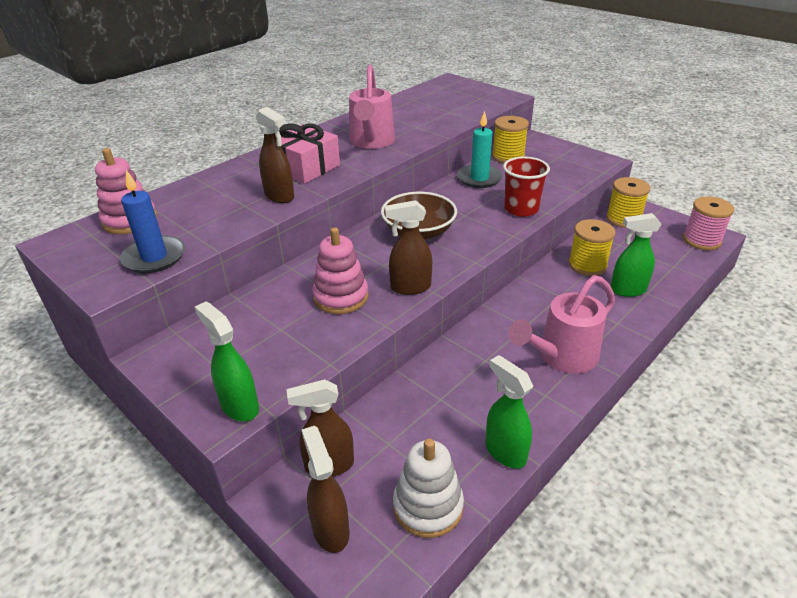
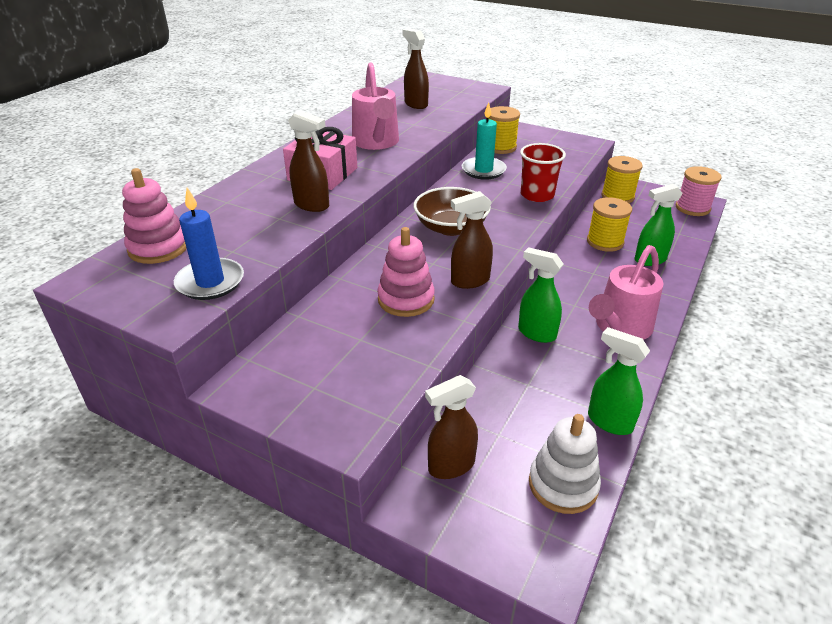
camera: 15 degrees left, 0 degrees up
(239, 406) = (358, 420): green spray bottle -> green spray bottle (536, 333)
(330, 529) = (481, 525): brown spray bottle -> brown spray bottle (415, 104)

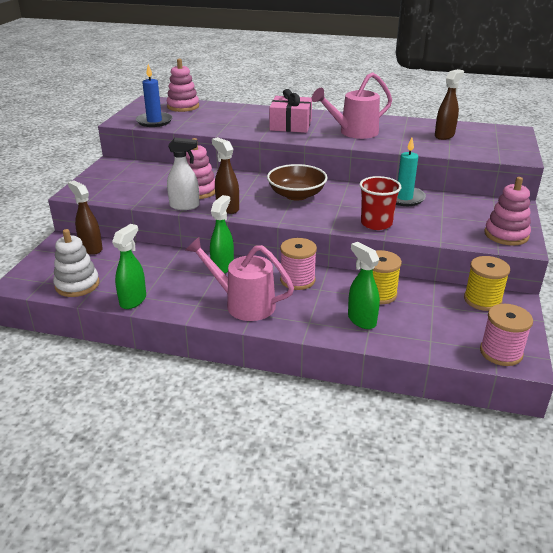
camera: 75 degrees right, 5 degrees down
(312, 205) = (246, 129): brown spray bottle -> none
(451, 316) = (185, 206): none -> white spray bottle
(500, 147) = (460, 201): yellow spool -> none
(571, 144) = (506, 235): none -> pink stacking toy
(574, 283) = (297, 280): none -> pink spool

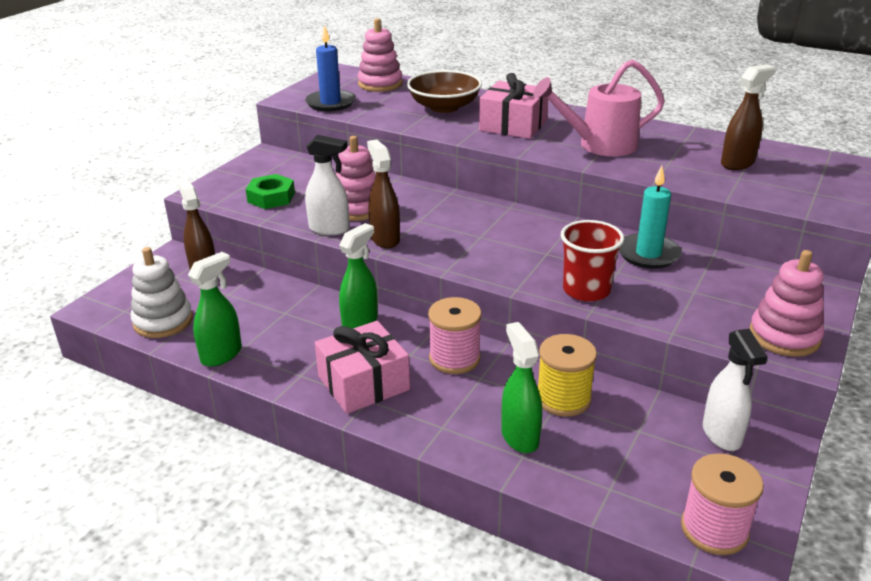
camera: 15 degrees right, 0 degrees up
(131, 190) = (271, 197): none -> green nut
(243, 303) = (363, 383): pink watering can -> pink gift
(296, 195) = (491, 230): brown bowl -> brown bowl (444, 107)
(482, 300) = (722, 435): yellow spool -> white spray bottle

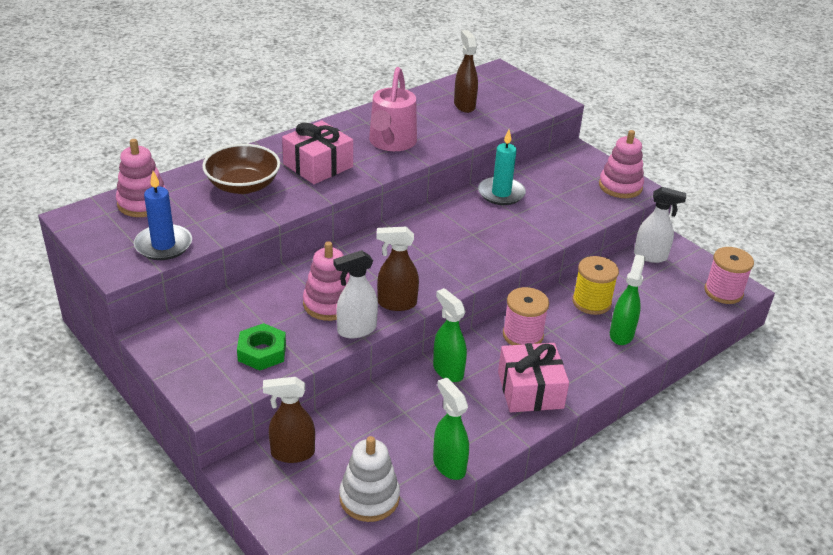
camera: 70 degrees left, 5 degrees up
(329, 229) = (356, 330): white spray bottle -> white spray bottle turned 150 degrees counterclockwise
(519, 436) = (621, 334): green spray bottle -> green spray bottle turned 105 degrees clockwise
(586, 290) = (532, 235): red cup -> none

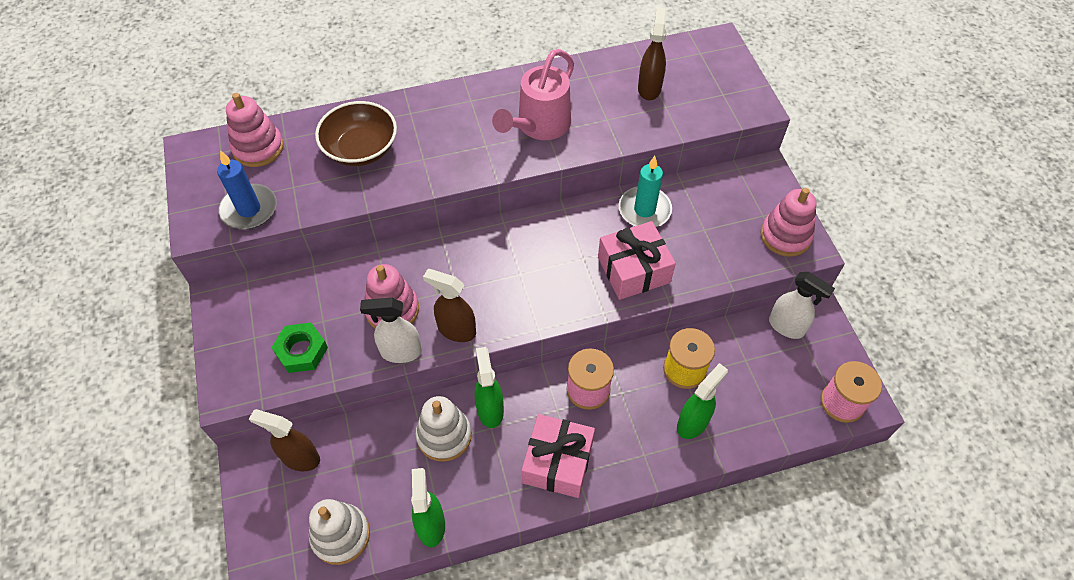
camera: 25 degrees right, 20 degrees up
(318, 165) = (447, 140): pink gift -> pink gift (633, 270)
(419, 399) = (444, 435): none -> white stacking toy

